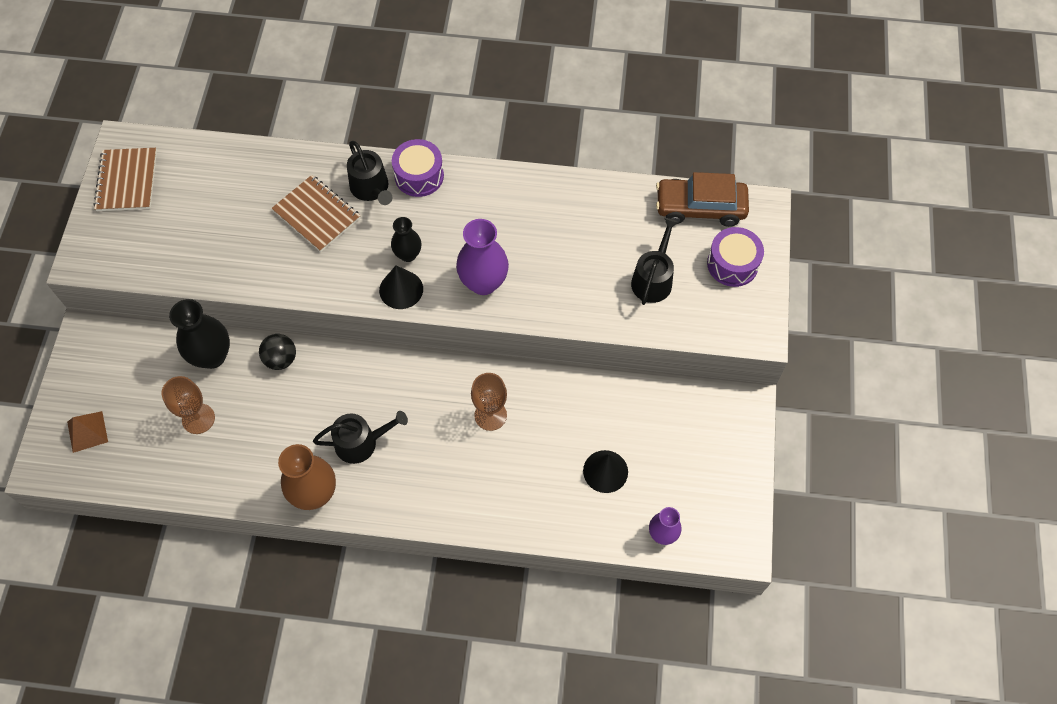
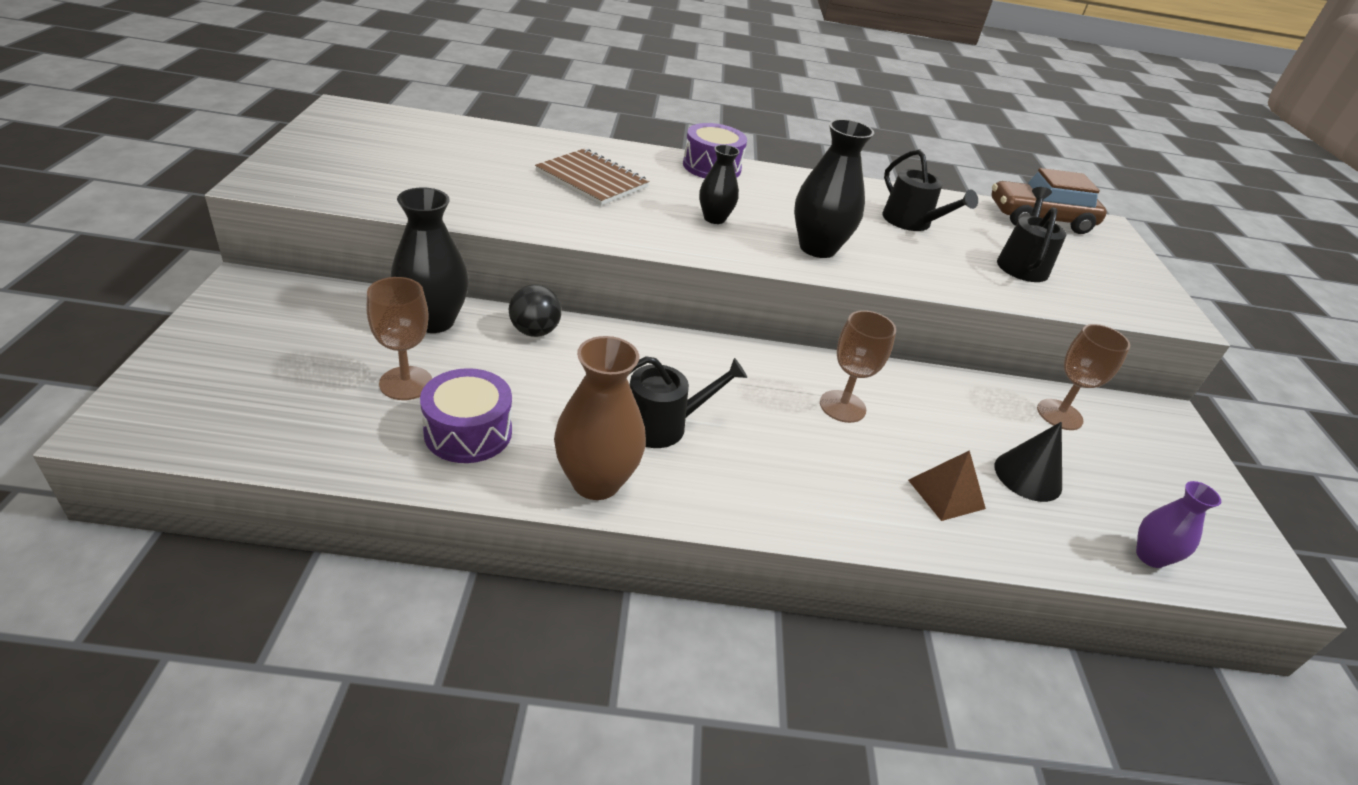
camera: 10 degrees left, 25 degrees down
(87, 431) = (217, 386): brown pyramid -> brown pyramid (946, 494)
(127, 181) = (345, 133): brown notebook -> none
(371, 188) = (657, 169): black watering can -> black watering can (911, 222)
(401, 289) = (713, 244): black cone -> none
(483, 282) = (817, 248): purple vase -> black vase
(656, 410) = (1059, 414): none -> brown goblet
(732, 264) = (1104, 261): purple drum -> purple drum (468, 432)

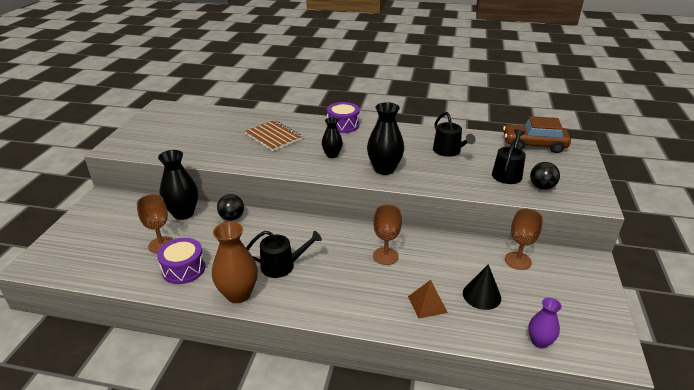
camera: 15 degrees right, 5 degrees down
(1085, 289) = (542, 187): none -> black ball

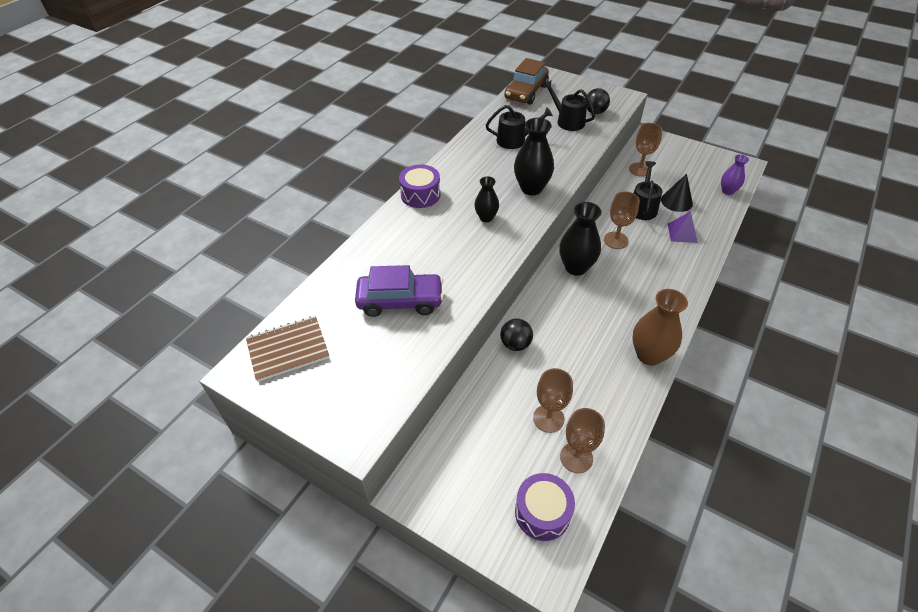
camera: 70 degrees left, 15 degrees up
(125, 264) = (576, 457): none -> brown goblet
(183, 213) = (489, 391): black vase -> black vase (576, 267)
(183, 269) = (599, 398): purple drum -> purple drum (542, 512)
(227, 139) = (400, 301): none -> purple car
(273, 137) = (417, 257): brown notebook -> brown notebook (288, 349)
(282, 265) = (612, 314): black watering can -> black watering can (642, 207)
(427, 304) = (682, 233): brown pyramid -> purple pyramid

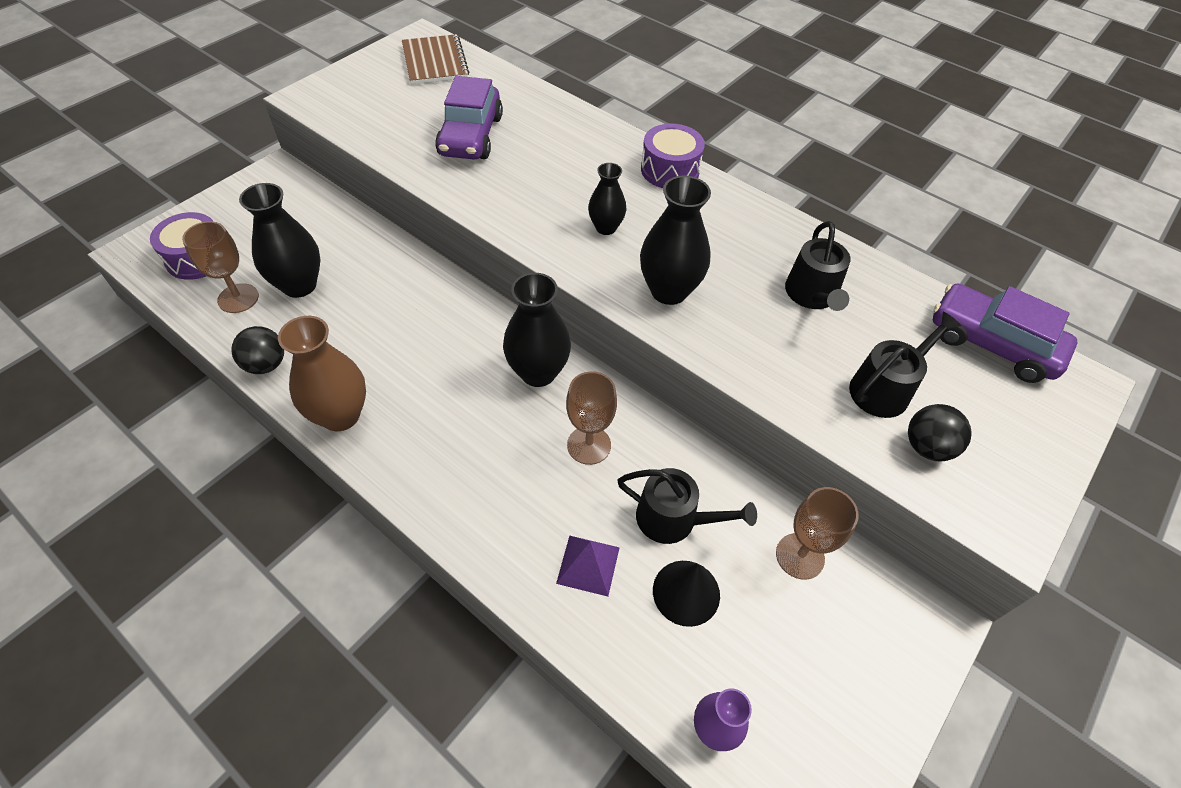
camera: 95 degrees right, 5 degrees up
(515, 344) = (418, 276): black ball -> black ball (266, 365)
(526, 92) = (991, 343): brown car -> purple car
(548, 418) = (299, 285): brown goblet -> black vase

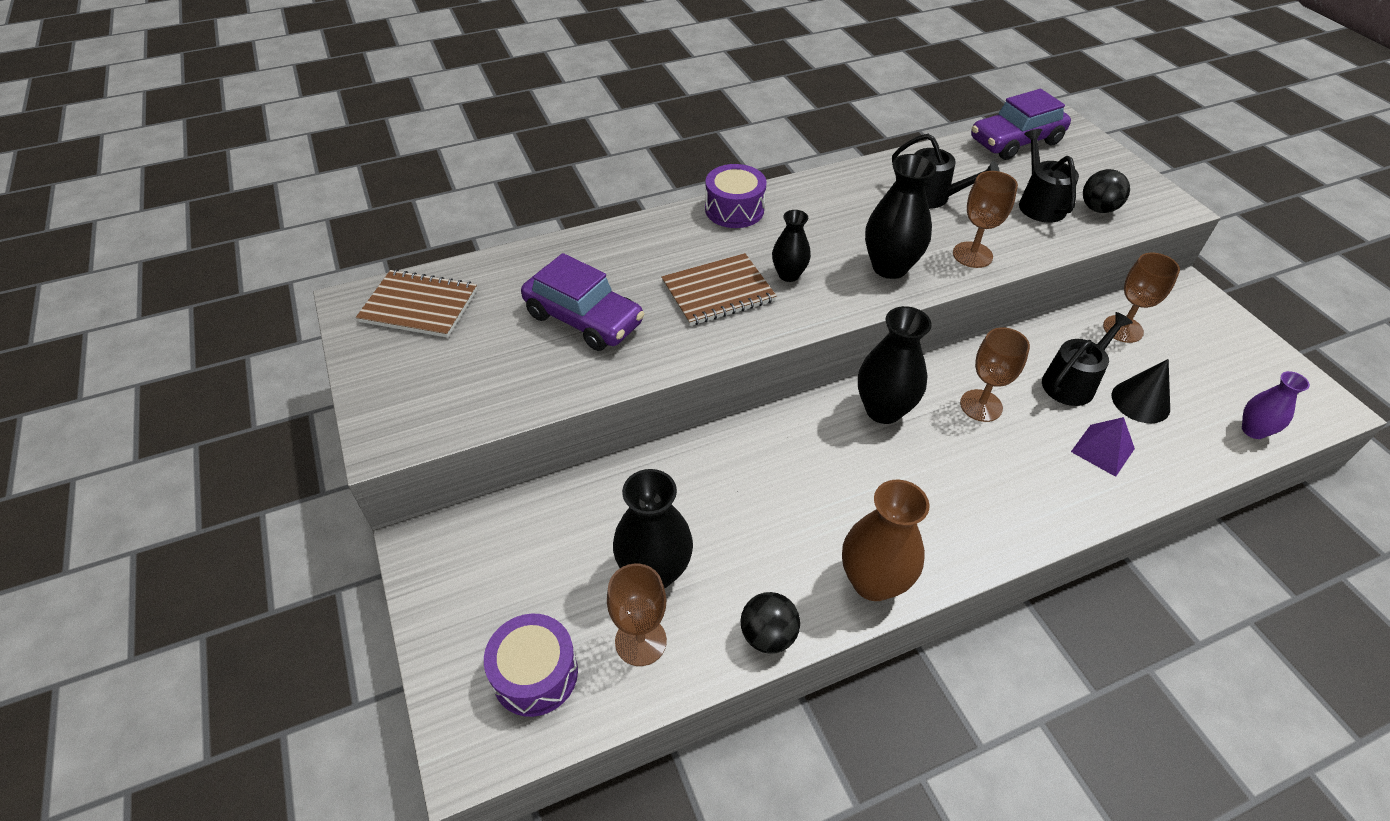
camera: 60 degrees left, 5 degrees down
(552, 193) = (718, 292): none -> brown notebook
(739, 348) = (972, 255): none -> brown goblet

